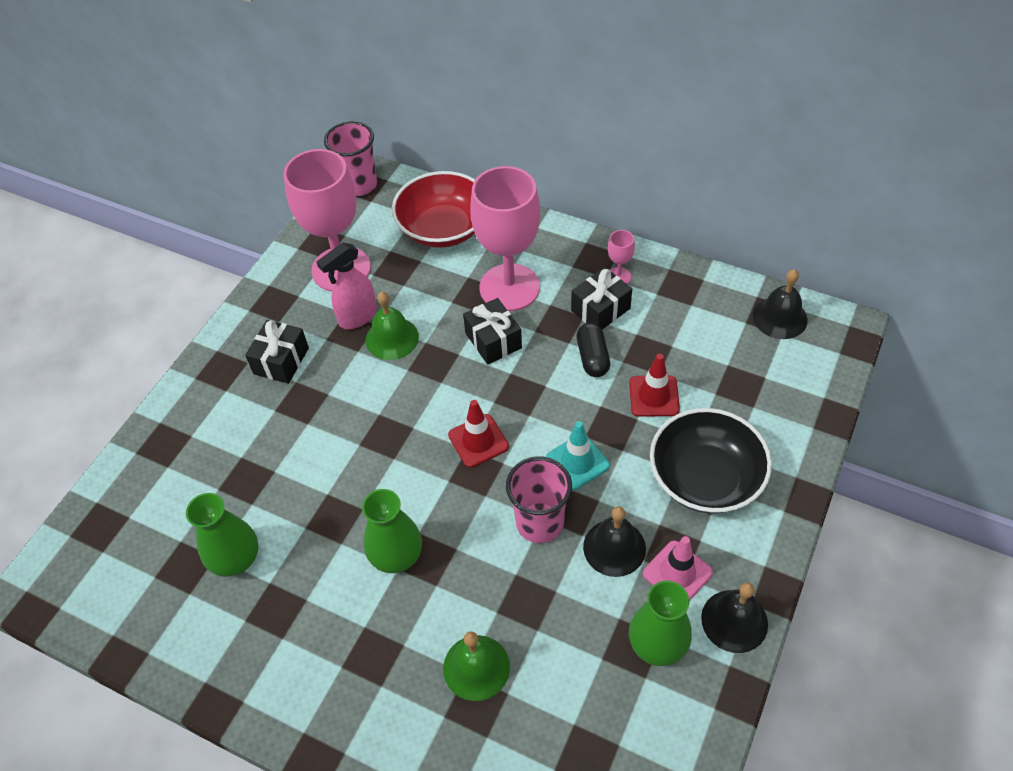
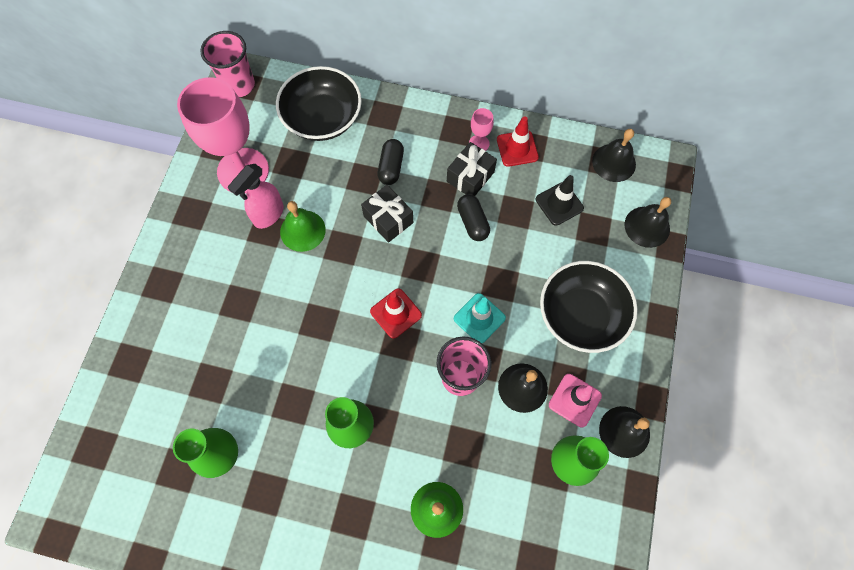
camera: 15 degrees left, 15 degrees up
(281, 361) = (212, 267): black gift -> none
(443, 228) = (323, 118): red bowl -> black bowl
(509, 287) = (391, 167): pink goblet -> black capsule
(654, 396) = (528, 249): red traffic cone -> red traffic cone (517, 148)
(702, 352) = (559, 204): none -> black traffic cone
(808, 393) = (647, 226): none -> black bell

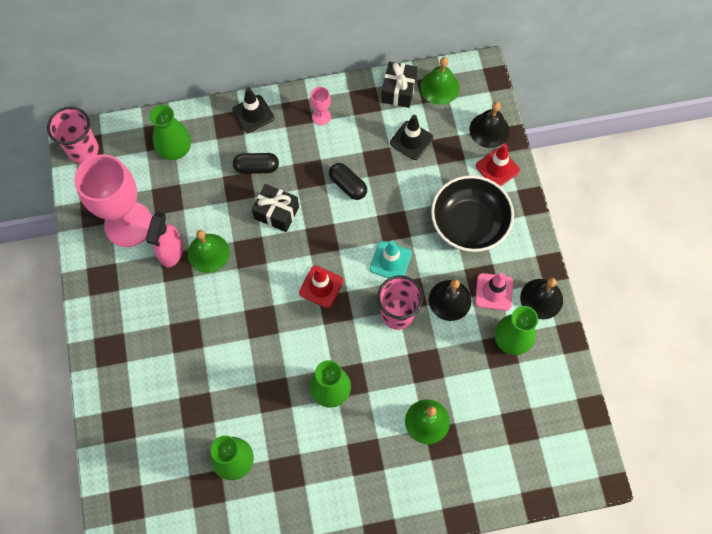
camera: 25 degrees left, 0 degrees up
(323, 118) = (175, 149): black bowl -> green vase
(391, 167) = (257, 167): black capsule -> black capsule turned 75 degrees counterclockwise
(413, 115) = (253, 114): none -> black traffic cone
(470, 177) = (327, 148): black gift -> black gift (398, 90)
(517, 148) = (355, 107): red traffic cone -> red traffic cone (497, 168)
(614, 162) = (439, 87): black bell -> green bell

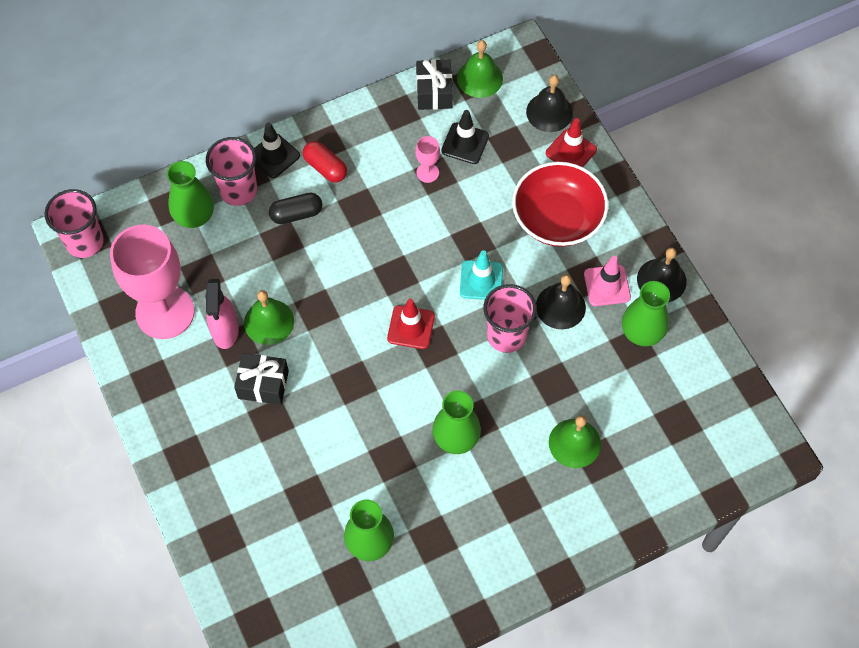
camera: 15 degrees left, 5 degrees down
(216, 136) = (238, 191): none -> pink cup
(276, 213) = (334, 258): black gift -> black gift (263, 384)
(291, 134) = (325, 168): none -> red capsule
(321, 116) = (354, 141): pink goblet -> pink goblet (427, 172)
(348, 185) = (408, 209): black capsule -> none
(469, 223) = (557, 218): black bowl -> red bowl

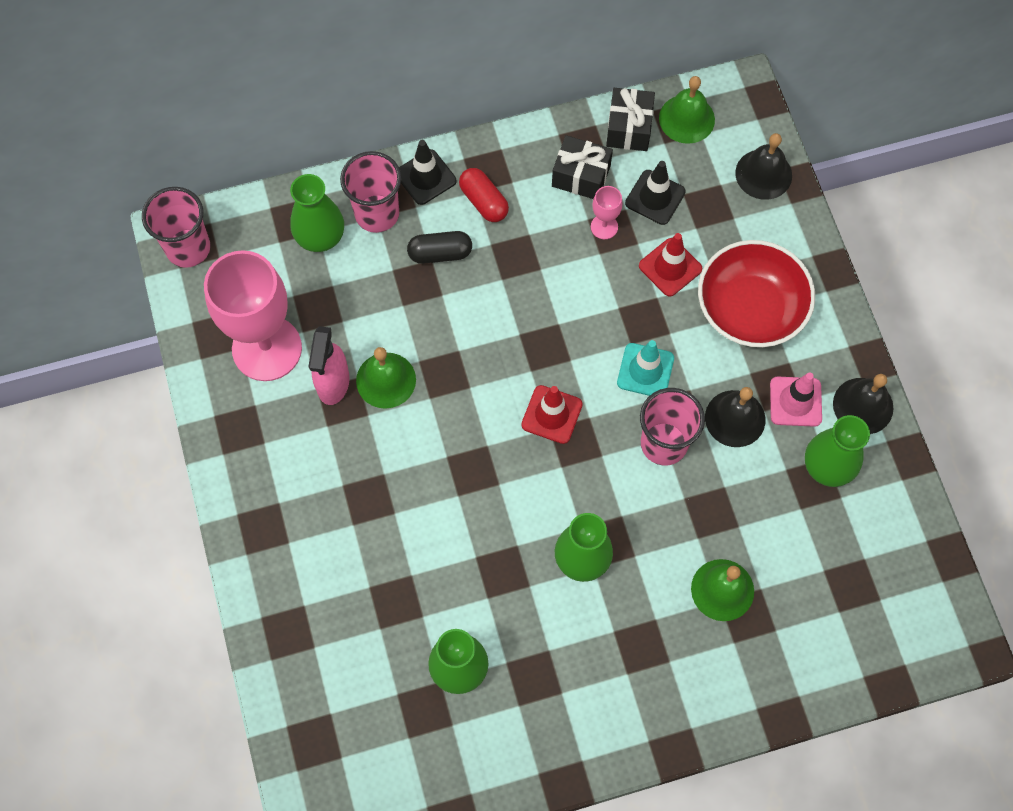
camera: 10 degrees right, 5 degrees up
(263, 384) = (366, 456): black gift -> black gift (581, 176)
(571, 151) = (781, 227): red traffic cone -> red traffic cone (670, 267)

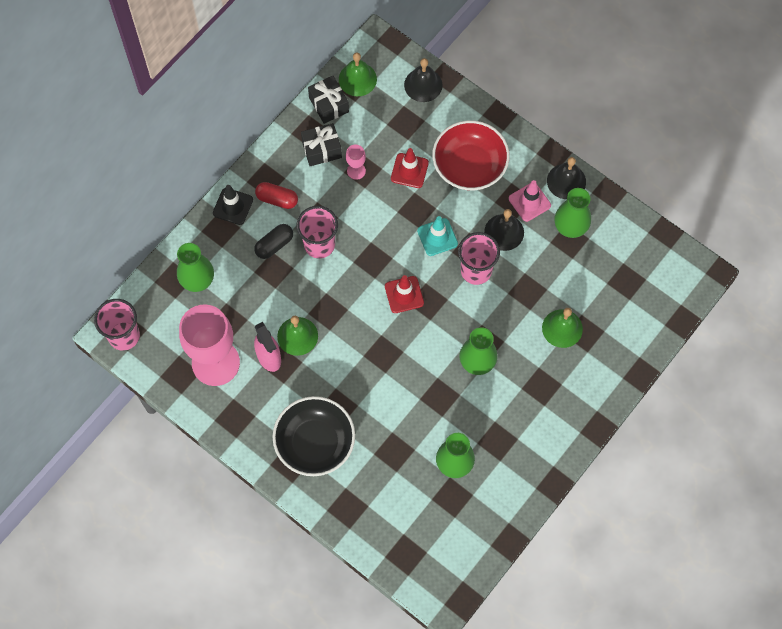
camera: 35 degrees left, 0 degrees up
(309, 524) = (315, 443): none -> black bowl
(377, 214) = (220, 245): pink cup -> pink cup (319, 245)
(655, 197) = (372, 136): black traffic cone -> none

